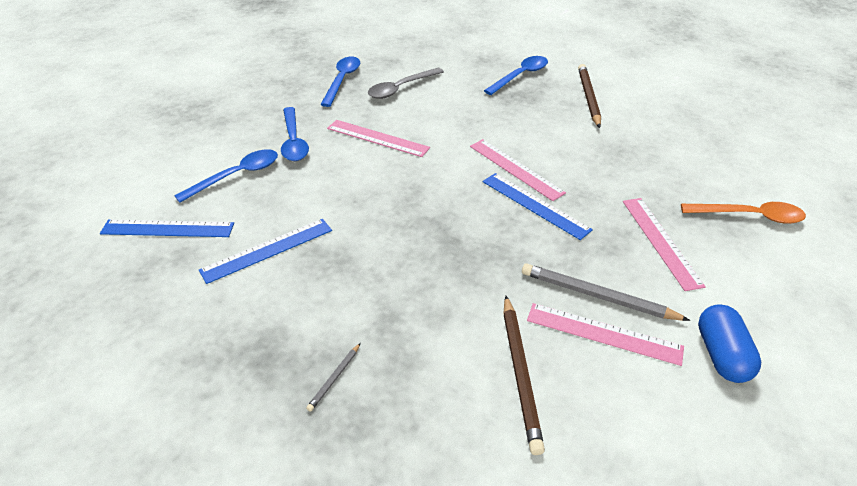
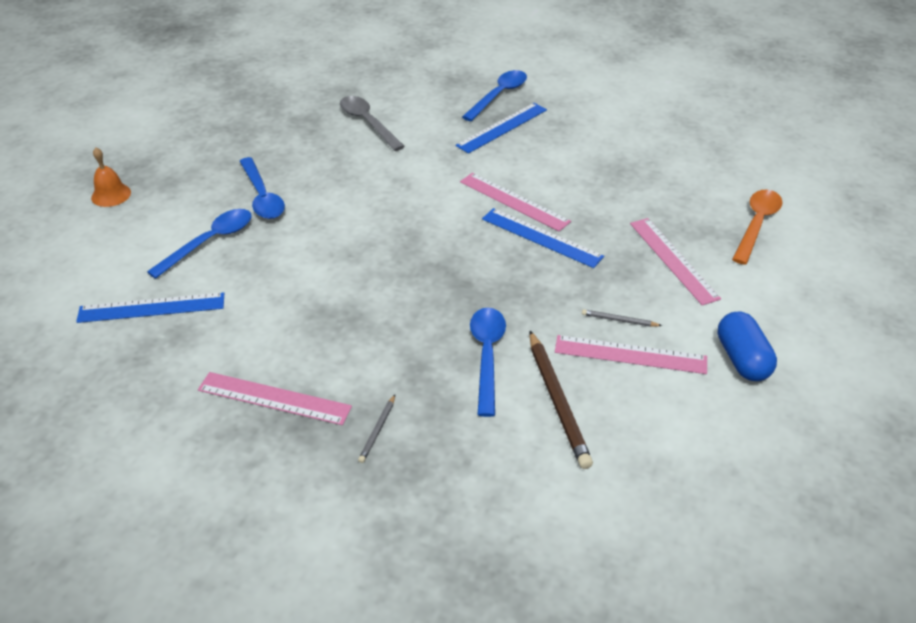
camera: 10 degrees left, 0 degrees up
(169, 127) = (111, 195): none -> orange bell
(267, 250) = (270, 317): blue ruler -> blue ruler (502, 127)
(342, 80) = (297, 120): blue spoon -> blue spoon (487, 356)
(377, 138) = (356, 183): pink ruler -> pink ruler (274, 398)
(401, 88) = (367, 123): grey spoon -> grey spoon turned 105 degrees clockwise
(588, 97) = (577, 114): brown pencil -> none
(597, 296) = (619, 320): grey pencil -> grey pencil, size x0.48
(749, 216) = (756, 224): orange spoon -> orange spoon turned 60 degrees counterclockwise

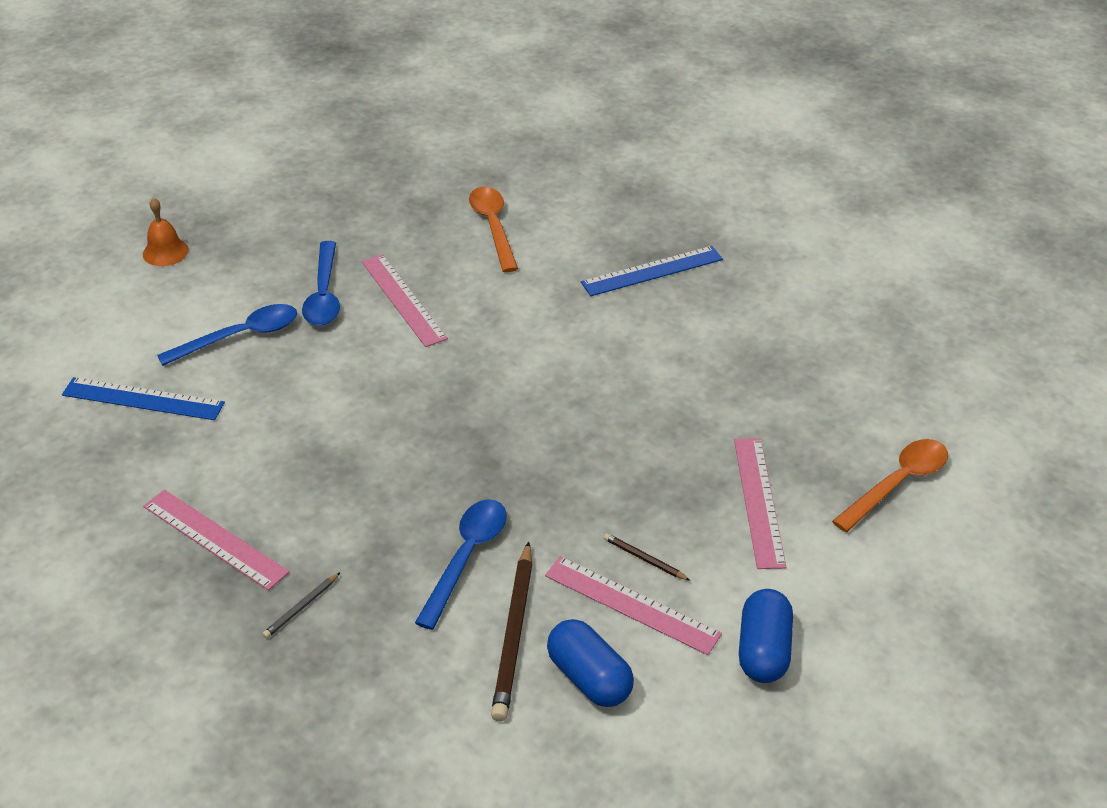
camera: 20 degrees right, 0 degrees up
(367, 123) = (493, 227): grey spoon -> orange spoon
(499, 95) = (673, 226): blue spoon -> none
(513, 201) = (608, 374): pink ruler -> pink ruler (403, 300)
(541, 237) = (614, 429): blue ruler -> none
(619, 320) = (644, 559): grey pencil -> brown pencil
(632, 416) = (589, 677): none -> blue capsule

